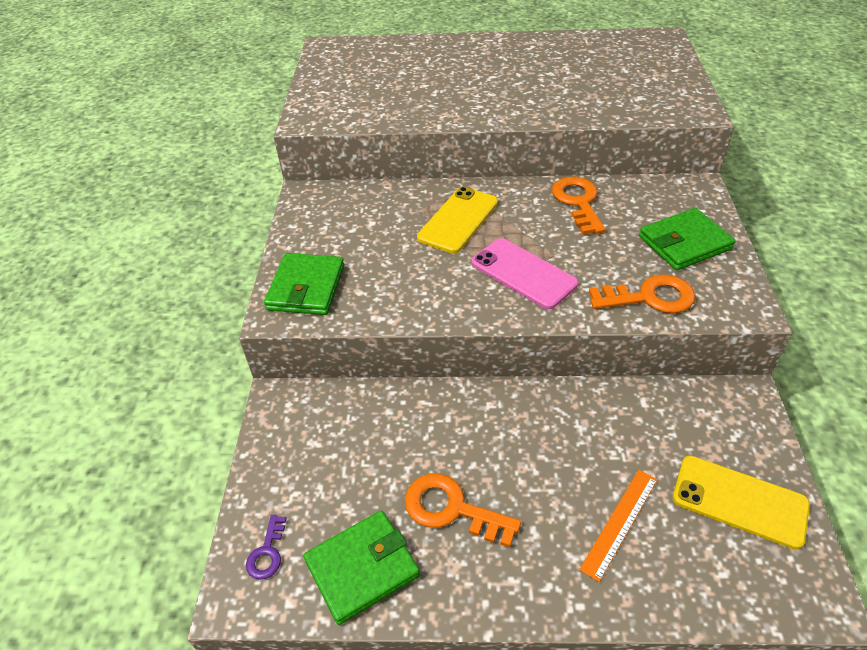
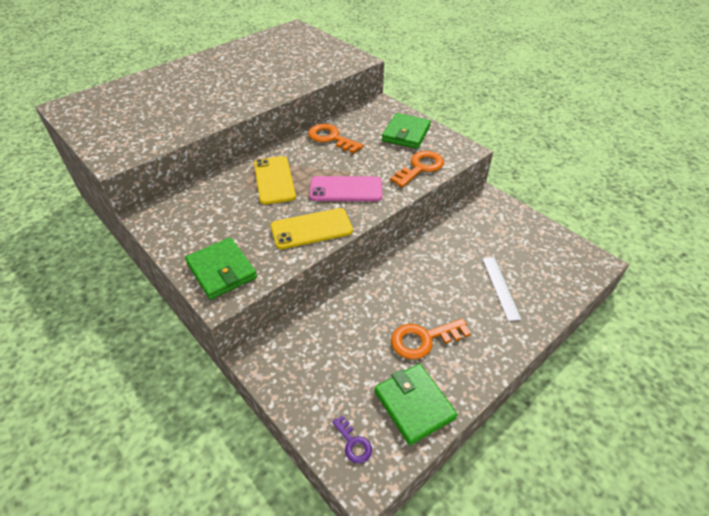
camera: 45 degrees left, 0 degrees up
(362, 568) = (414, 405): green wallet -> green wallet turned 45 degrees counterclockwise
(619, 523) = (500, 287): orange ruler -> white ruler
(739, 501) = (532, 243): yellow phone -> yellow phone (311, 229)

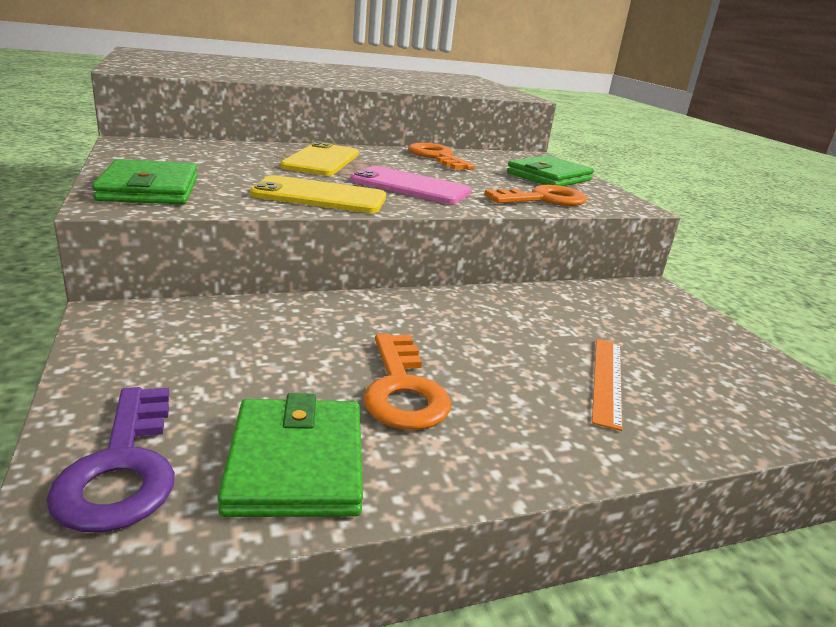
camera: 20 degrees right, 20 degrees down
(353, 443) = (122, 468): purple key -> purple key, size x1.81
(423, 339) = (403, 389): orange key -> orange key turned 105 degrees counterclockwise
(500, 287) = (607, 380): white ruler -> orange ruler

